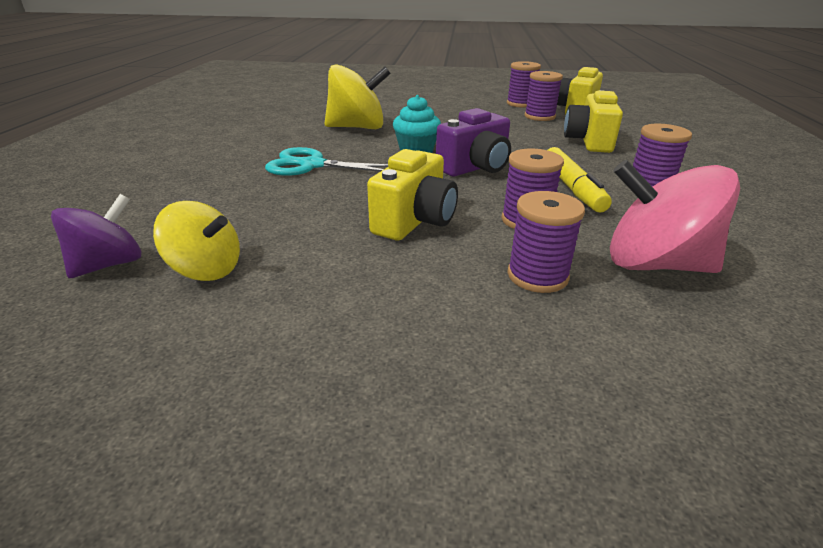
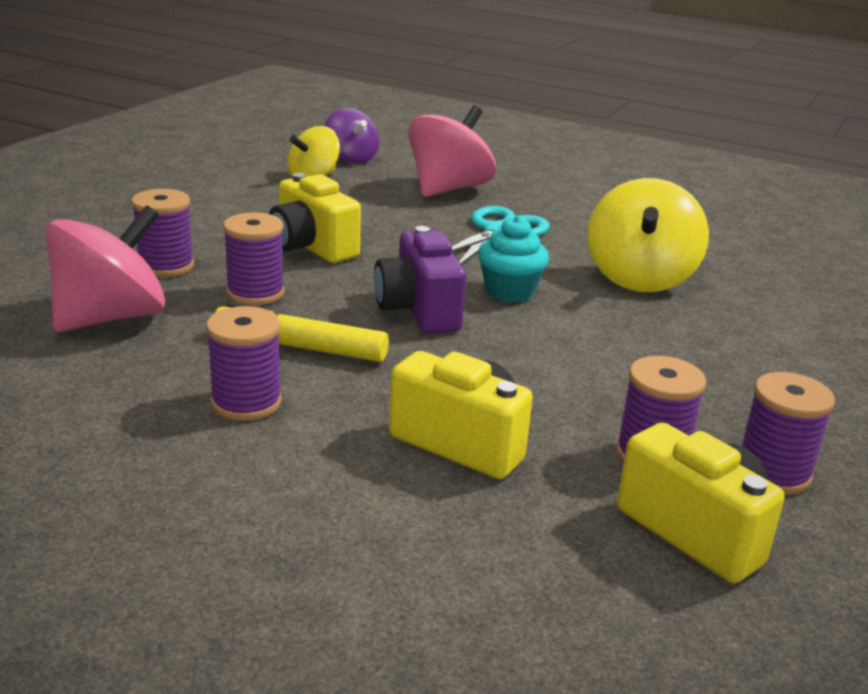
camera: 110 degrees right, 5 degrees down
(212, 195) = (448, 189): none -> pink spinning top

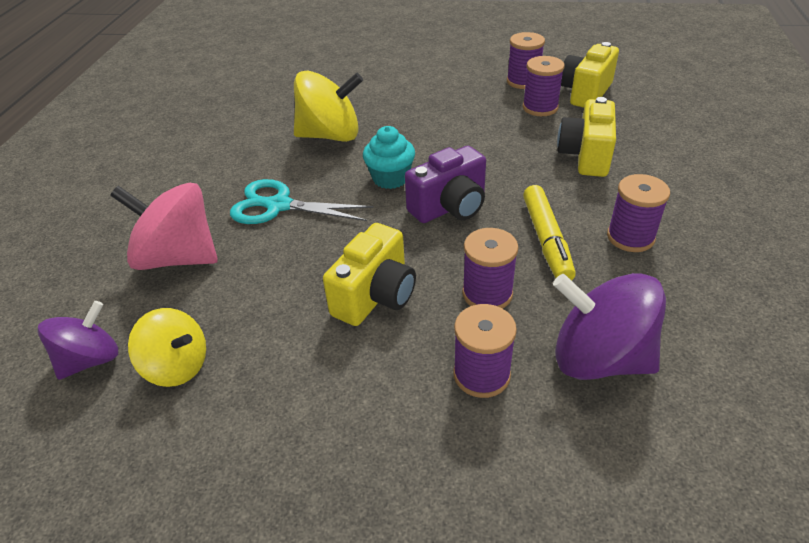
camera: 105 degrees left, 15 degrees up
(110, 318) = (599, 358): pink spinning top -> purple spinning top

